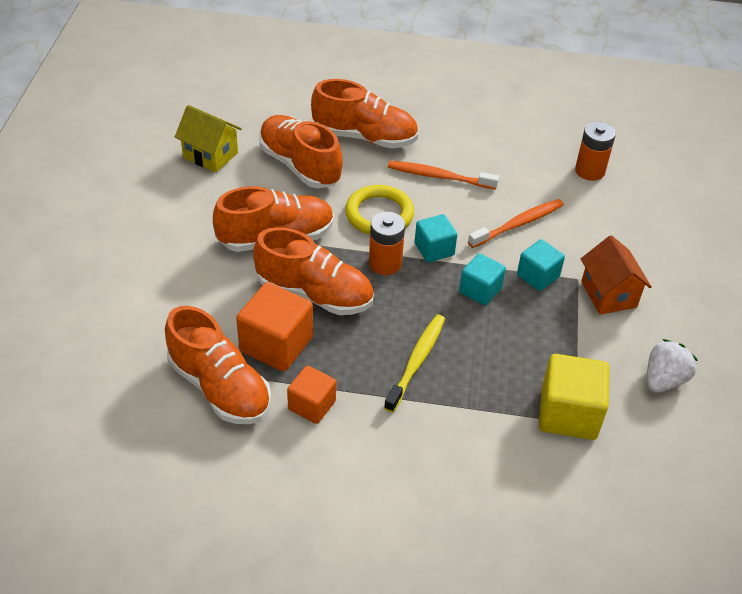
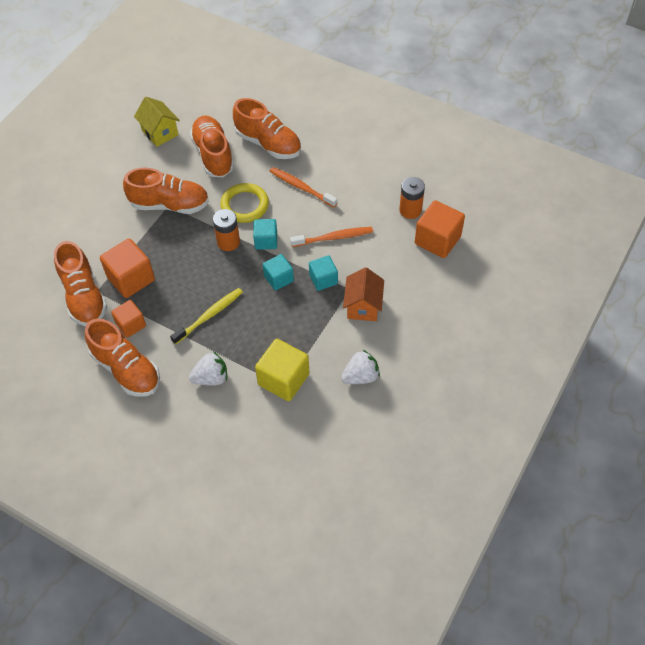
camera: 25 degrees right, 10 degrees up
(314, 294) = (172, 251): orange shoe -> orange shoe (126, 369)
(470, 442) = (211, 378): none -> white strawberry
(644, 196) = (437, 240): none -> orange cube

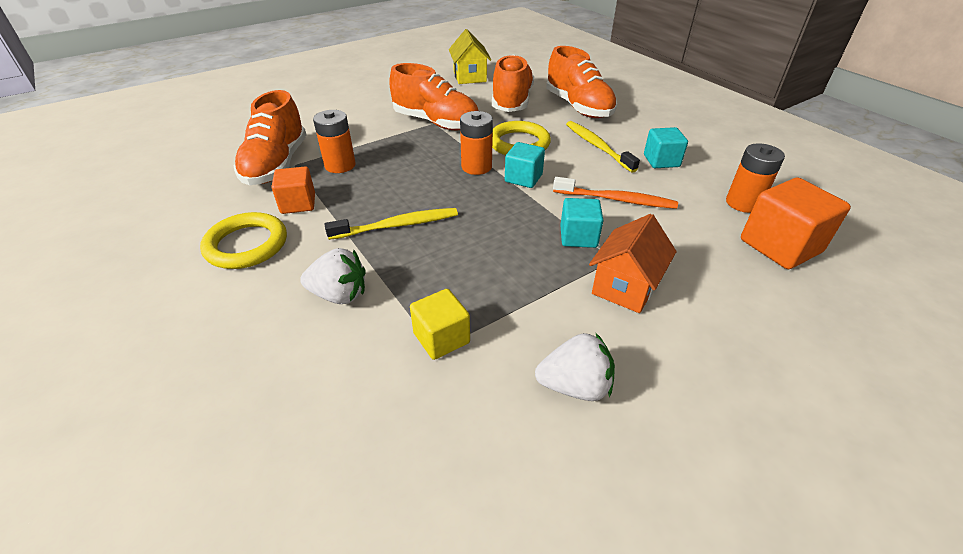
camera: 25 degrees right, 15 degrees down
(126, 369) = (246, 245): orange shoe -> yellow ring
(131, 279) = (340, 165): orange cube -> orange battery
(278, 278) = (516, 217): turquoise cube -> turquoise cube (661, 161)
(283, 379) = (441, 338): yellow cube -> yellow cube, size x0.62
(301, 187) = (597, 146): orange toothbrush -> yellow toothbrush

